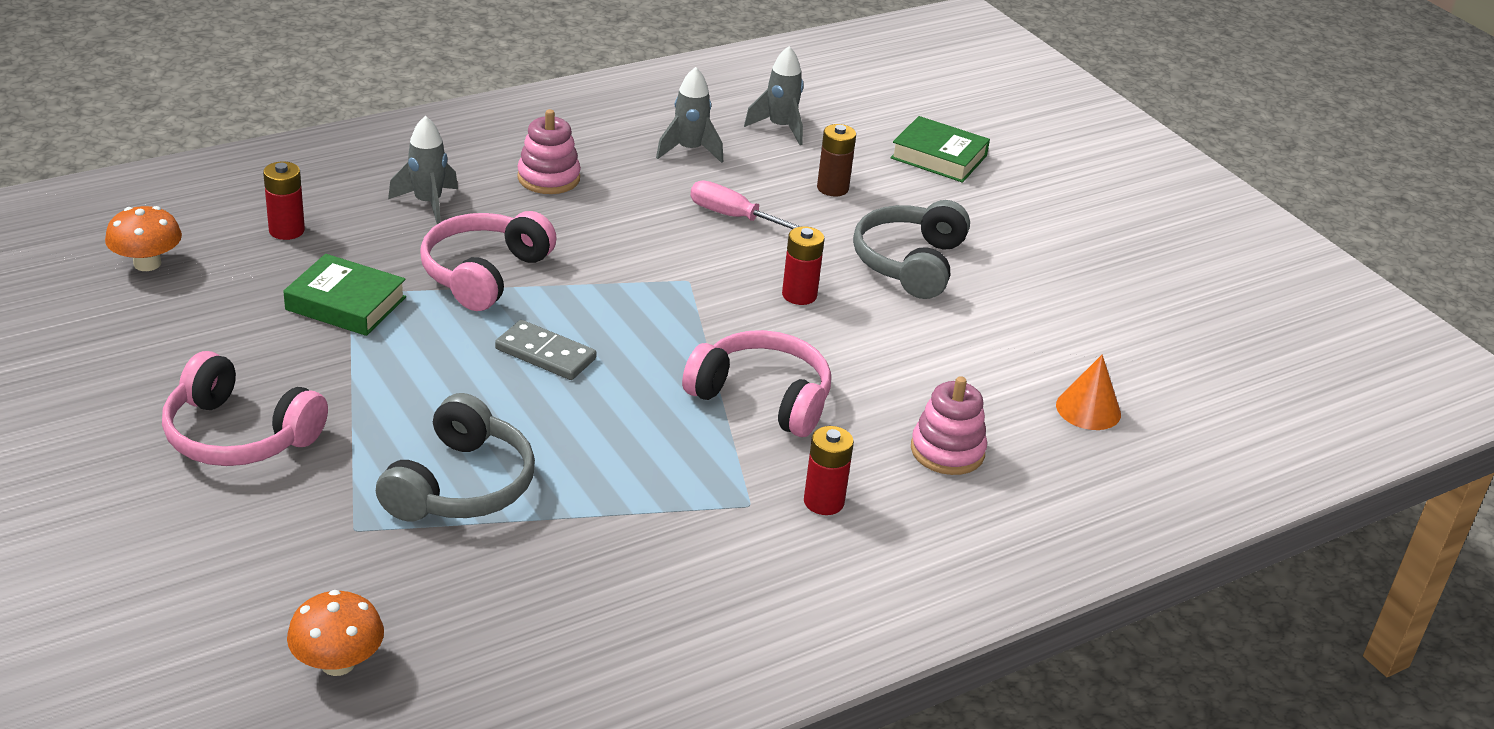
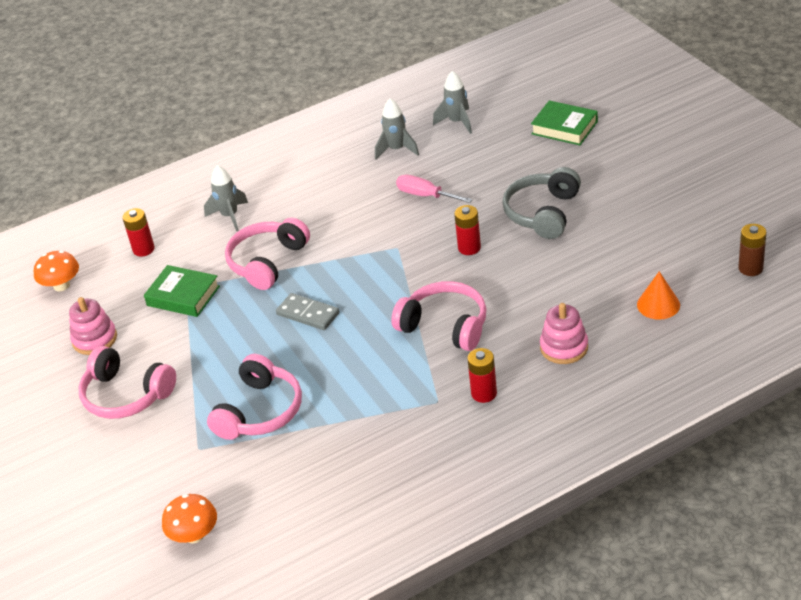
camera: 10 degrees right, 5 degrees up
(461, 485) = (260, 411): grey headphones -> pink headphones
(548, 178) = (305, 185): pink stacking toy -> pink stacking toy (95, 339)
(832, 188) = (492, 163): brown battery -> brown battery (750, 268)

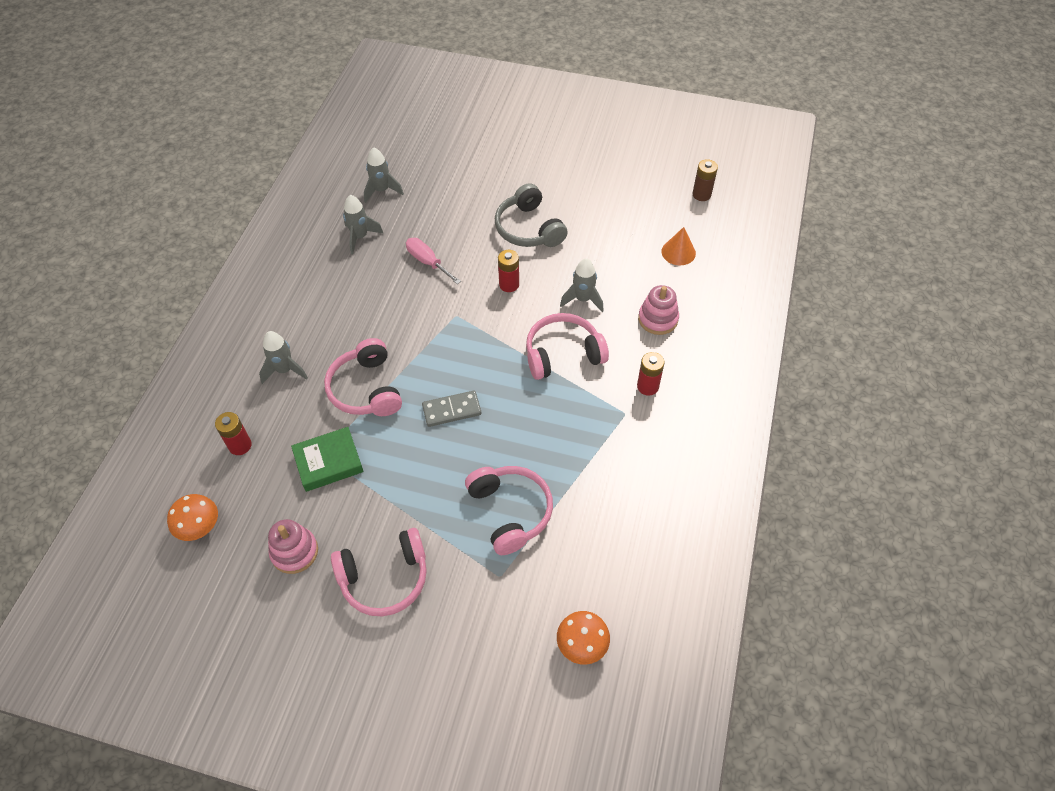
camera: 50 degrees left, 15 degrees up
(425, 195) = (428, 262): pink screwdriver -> pink screwdriver turned 60 degrees clockwise
(517, 294) = (583, 299): none -> grey rocket
(564, 128) = (467, 155): green book -> none

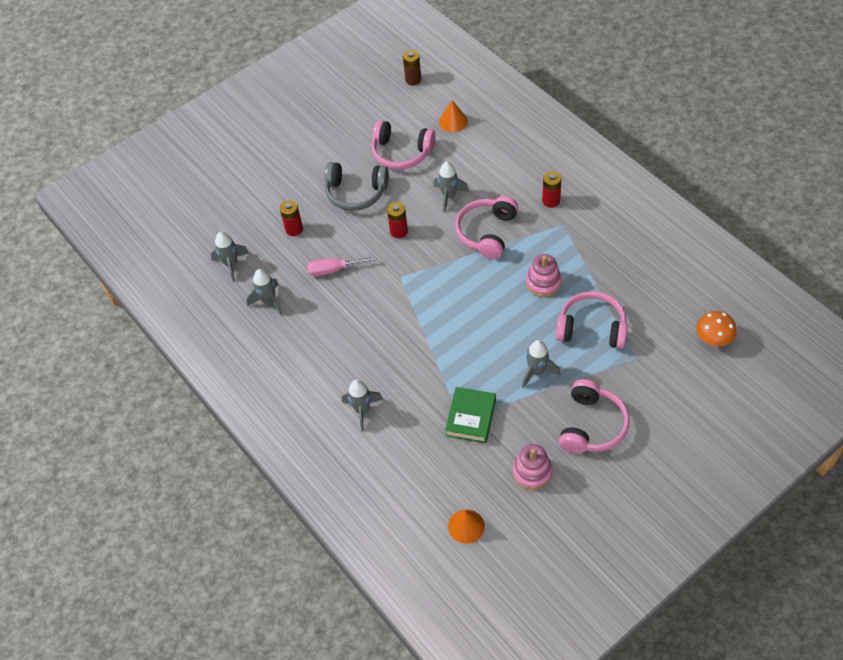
camera: 50 degrees left, 0 degrees up
(199, 527) = (466, 526): orange mushroom -> orange cone
(240, 445) = (411, 469): red battery -> red battery (294, 229)
(366, 389) = (423, 364): pink headphones -> pink headphones (401, 152)
(420, 490) = (537, 372): none -> grey rocket
(451, 410) = (483, 321): grey domino -> none
(658, 319) = (500, 165): pink stacking toy -> pink stacking toy (543, 282)

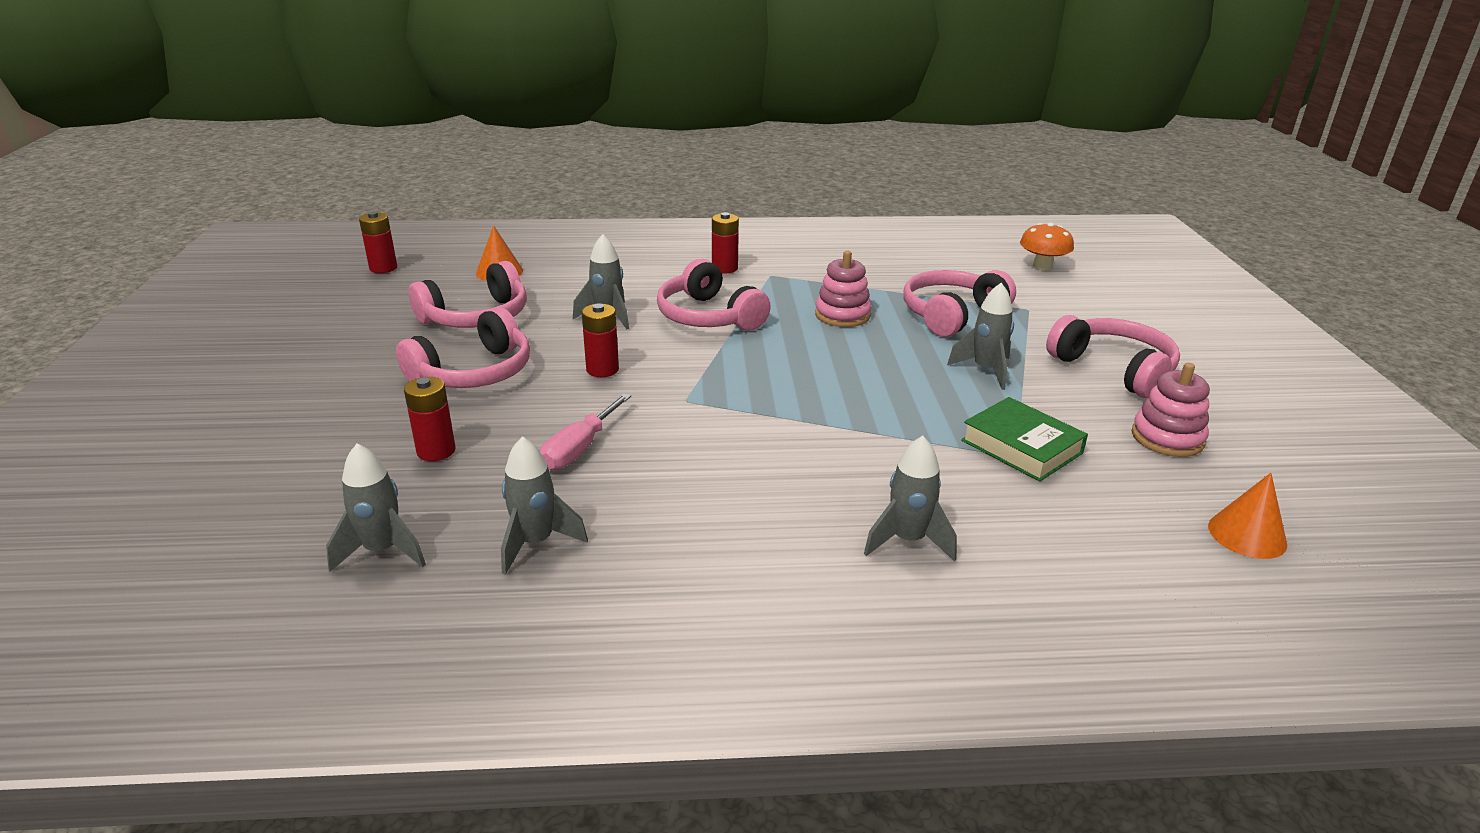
camera: 60 degrees left, 25 degrees down
(356, 192) = (474, 373): grey headphones -> pink headphones
(413, 80) = (383, 268): brown battery -> red battery

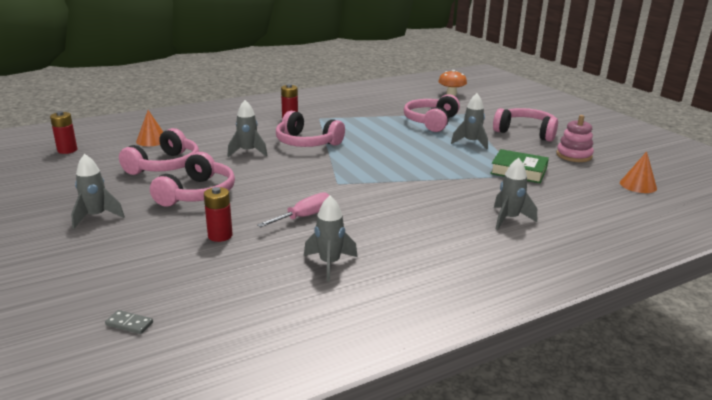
camera: 25 degrees left, 5 degrees down
(197, 561) = (129, 324): none -> grey domino
(382, 551) = (245, 289): grey rocket -> grey rocket (96, 217)
(579, 449) = (304, 217): pink screwdriver -> pink screwdriver turned 135 degrees counterclockwise
(602, 369) = (274, 178): red battery -> none
(842, 315) = (377, 130): pink stacking toy -> none

